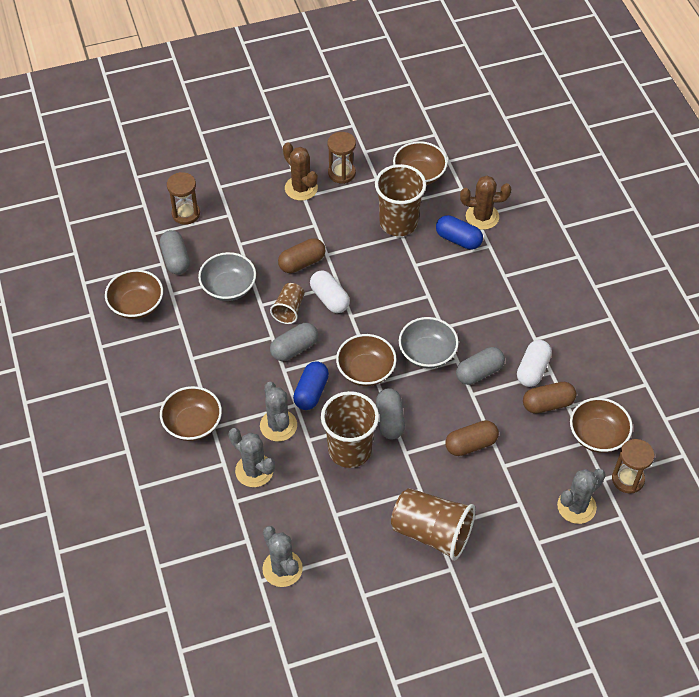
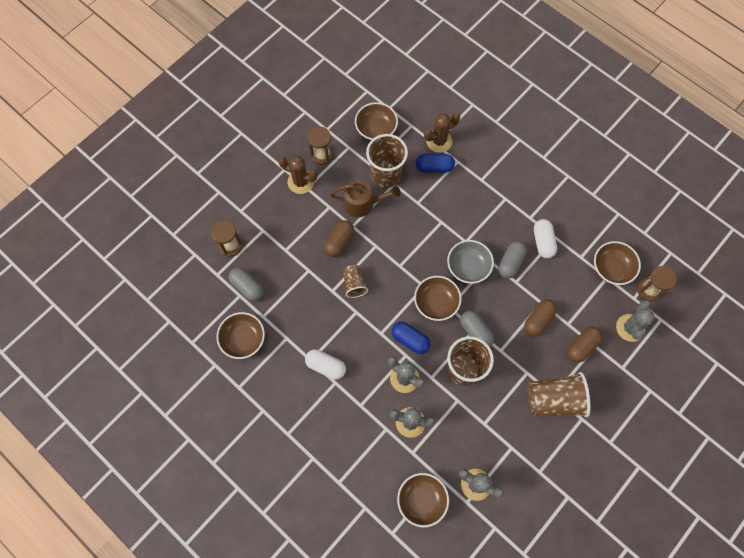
camera: 30 degrees left, 15 degrees up
(193, 424) = (345, 411): brown bowl -> brown bowl (421, 500)
(228, 287) = (300, 289): grey bowl -> none
(294, 348) = (377, 312): grey capsule -> none
(311, 392) = (410, 340): blue capsule -> blue capsule turned 45 degrees counterclockwise
(329, 298) = (376, 260): white capsule -> white capsule (326, 366)
(353, 238) = (363, 203): none -> brown watering can
(547, 404) = (567, 262): brown capsule -> brown capsule (582, 346)

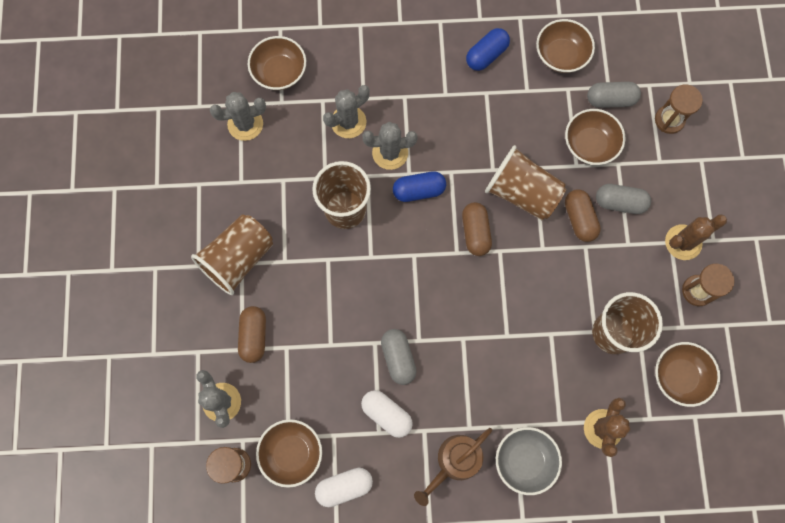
camera: 135 degrees right, 5 degrees up
(326, 366) = (467, 99): white capsule -> white capsule (344, 486)
(354, 284) = (522, 192): brown cup -> brown cup, size x1.82
(363, 203) = (601, 279): brown watering can -> brown watering can (454, 462)
(434, 167) = (575, 391): blue capsule -> blue capsule (486, 55)
(436, 303) = (430, 247): brown bowl -> brown bowl (590, 144)
(468, 267) = (435, 313): grey bowl -> grey bowl (524, 461)
(475, 332) = (367, 255): grey capsule -> grey capsule (619, 202)
(538, 320) = (318, 323): brown capsule -> brown capsule (475, 232)

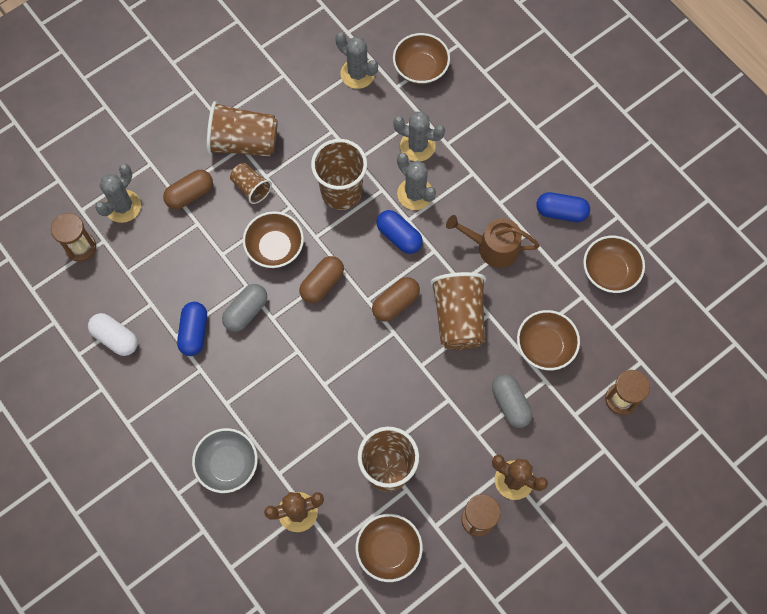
camera: 55 degrees right, 5 degrees down
(286, 280) = (251, 187): none -> brown cup
(291, 453) = (116, 282): brown bowl -> brown bowl (275, 247)
(387, 414) = (194, 332): white capsule -> blue capsule
(454, 462) = (190, 409): brown watering can -> brown watering can (493, 247)
(579, 219) = (470, 379): brown capsule -> brown capsule (322, 284)
(610, 100) = (600, 338): grey capsule -> none

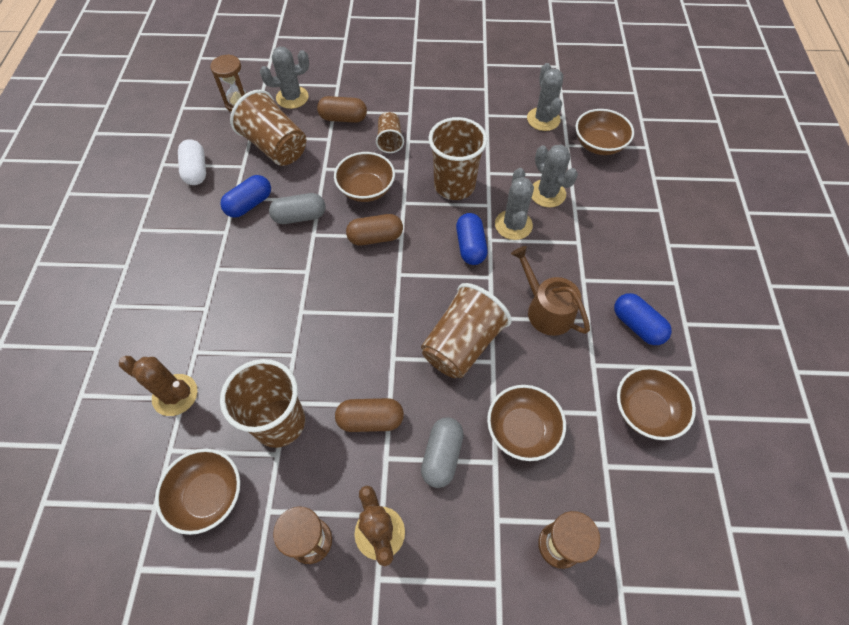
camera: 40 degrees right, 10 degrees down
(228, 464) = (168, 313): grey bowl -> none
(244, 142) = (414, 111): brown cup -> brown cup (275, 147)
(395, 303) = (419, 293): brown capsule -> brown capsule (370, 420)

